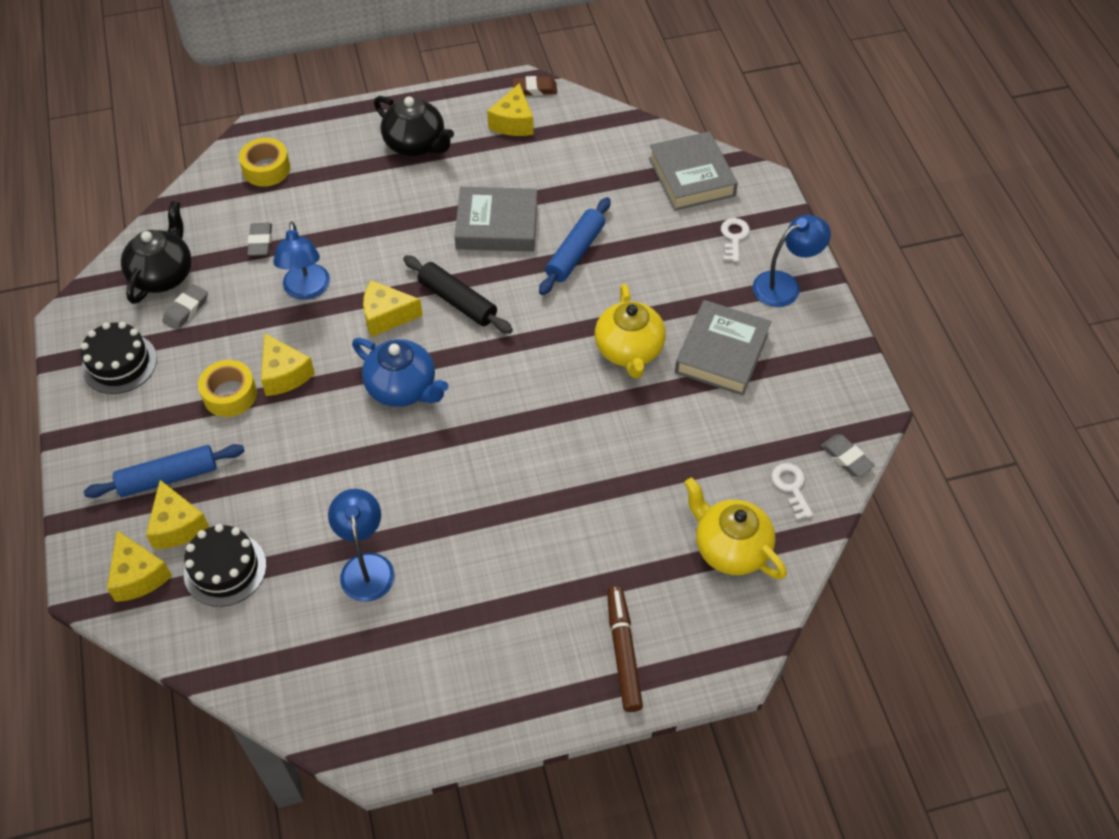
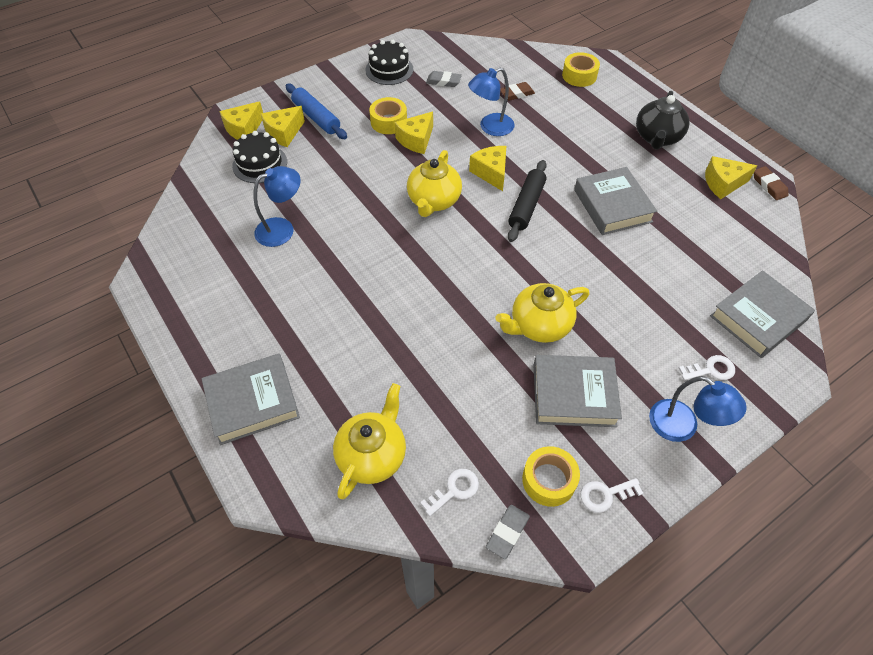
camera: 70 degrees right, 0 degrees up
(163, 275) = (464, 63): black teapot -> none
(260, 242) = (516, 94): grey eraser -> brown eraser
(402, 388) = (434, 201): blue teapot -> yellow teapot
(575, 253) = (617, 261): blue rolling pin -> none
(623, 652) = (252, 402): brown marker -> grey book
(805, 407) = (549, 480): none -> yellow tape
(832, 369) = (605, 495): none -> white key

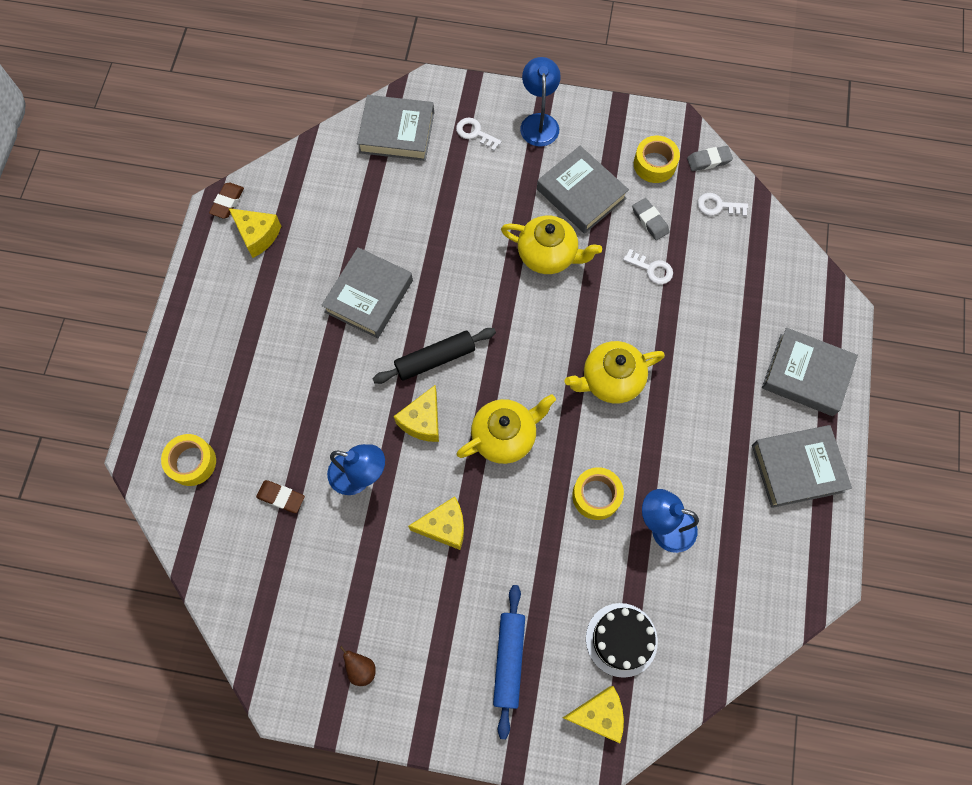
camera: 135 degrees left, 15 degrees up
(211, 329) = (797, 468): none -> grey book
(284, 133) = (562, 667): yellow cheese -> none
(372, 455) = (751, 268): yellow teapot -> yellow teapot (611, 380)
(389, 70) = (361, 669): black cake -> brown pear
(389, 122) = (444, 580): yellow tape -> yellow tape (596, 495)
(443, 81) = (328, 589): grey eraser -> grey eraser (650, 221)
(605, 495) = (630, 131): white key -> white key (652, 269)
(657, 138) = (237, 323): black teapot -> none

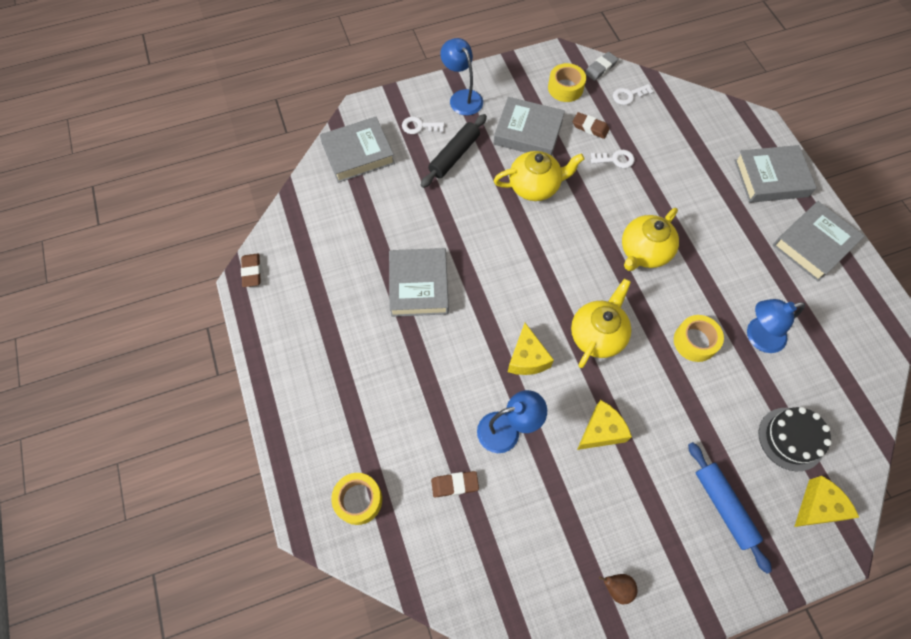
camera: 30 degrees left, 5 degrees down
(257, 235) = (295, 285): yellow cheese -> none
(435, 359) = (504, 306): black rolling pin -> black rolling pin (454, 155)
(650, 221) = (590, 127): grey eraser -> brown eraser

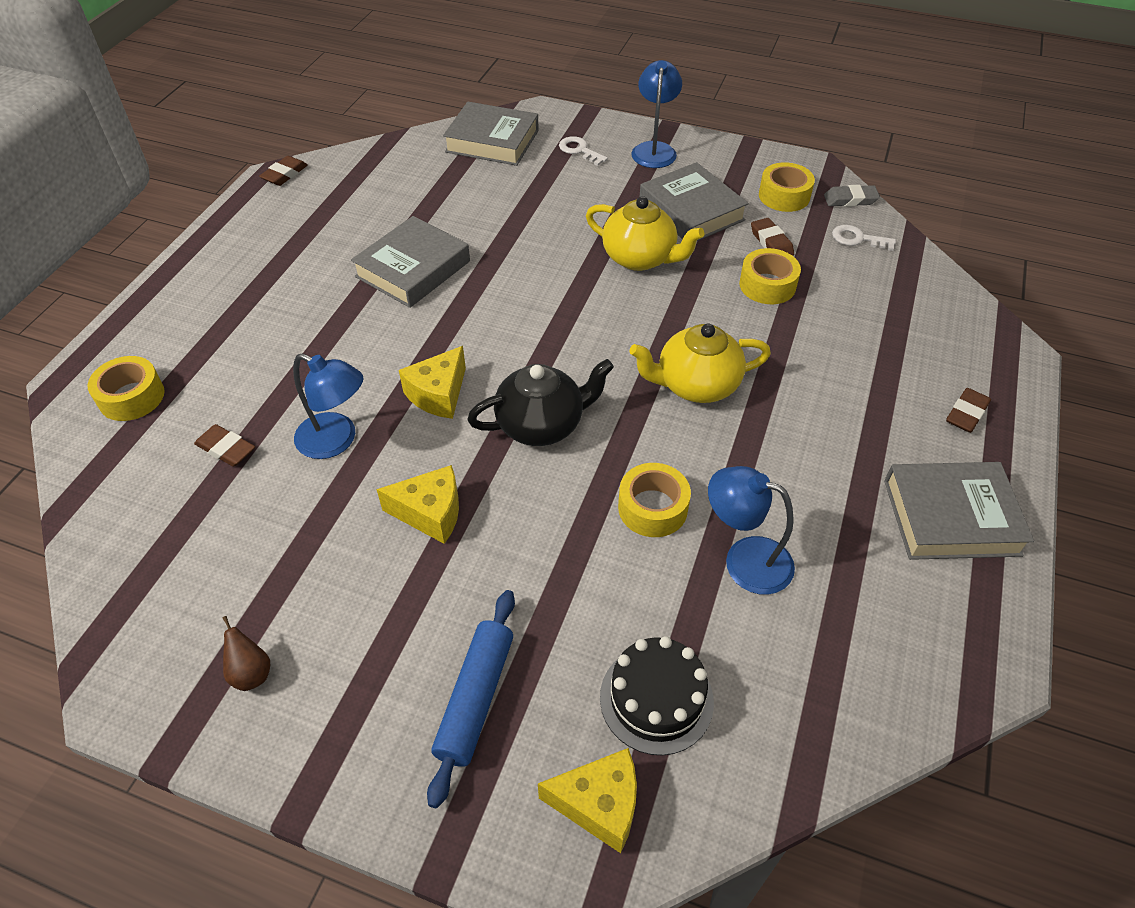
camera: 40 degrees right, 15 degrees down
(454, 155) = (585, 189): black rolling pin -> none
(597, 335) = (541, 425): yellow teapot -> black teapot
(615, 159) = (767, 285): white key -> yellow tape
(771, 178) = (966, 413): grey book -> brown eraser

